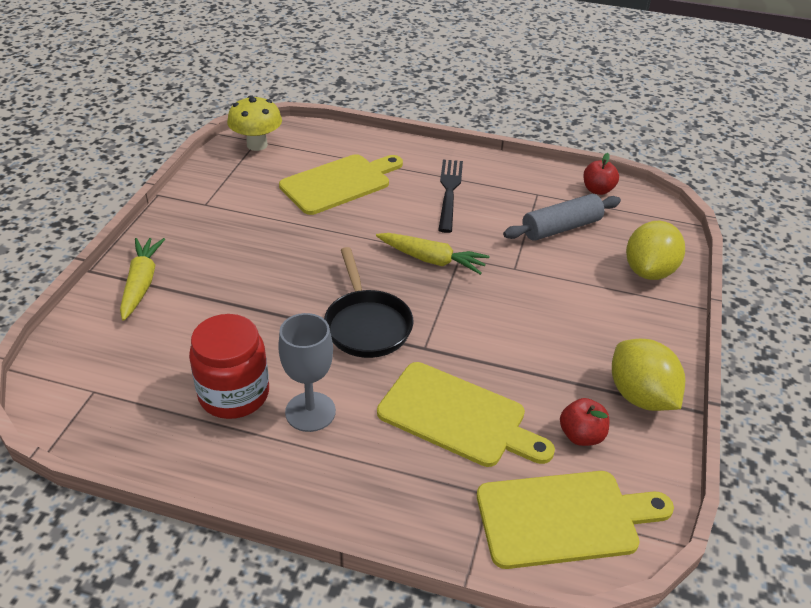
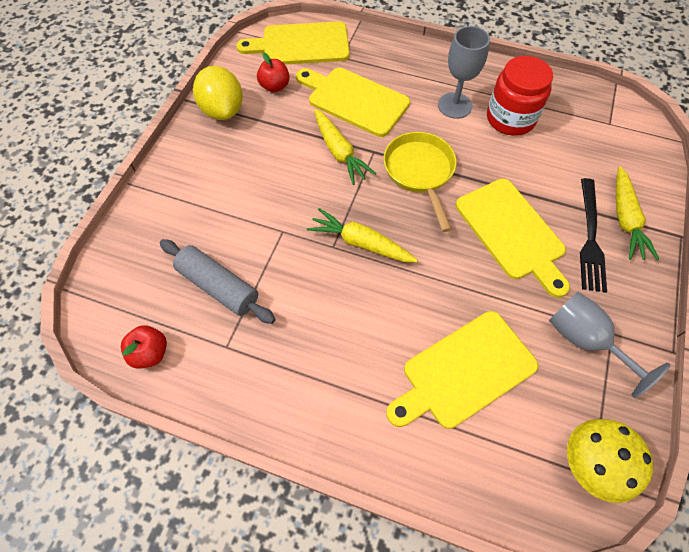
camera: 175 degrees left, 20 degrees up
(231, 200) = (585, 340): none -> grey goblet
(272, 270) = (512, 232): none -> yellow cutting board
(366, 325) = (420, 172): black pan -> yellow pan
(449, 192) = (331, 352): black fork -> black fork (590, 238)
(468, 345) = (339, 152): none -> yellow carrot
(561, 228) = (218, 287): grey rolling pin -> grey rolling pin turned 60 degrees clockwise
(649, 271) = (155, 225): yellow lemon -> none

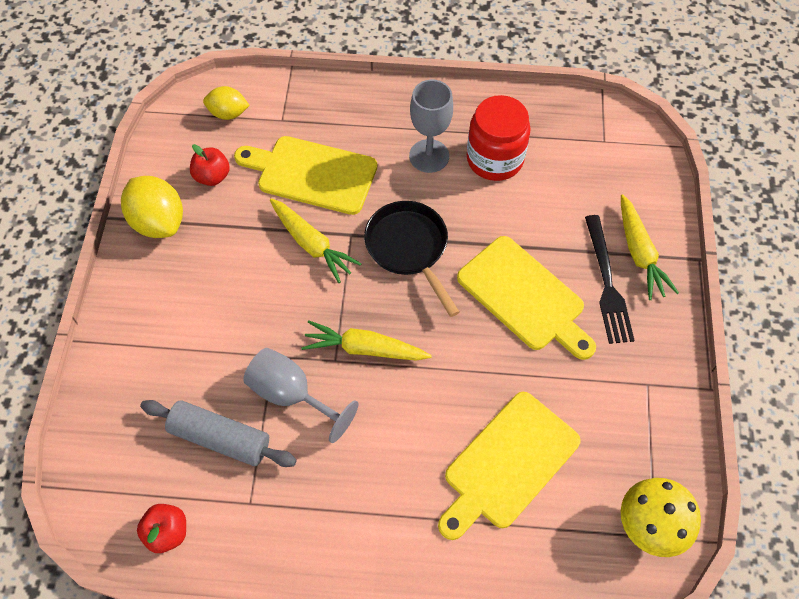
camera: 15 degrees left, 0 degrees up
(301, 44) = (228, 113): yellow cutting board -> yellow lemon
(420, 172) = (409, 248): yellow pan -> black pan
(585, 340) = (622, 399): grey goblet -> grey goblet (291, 394)

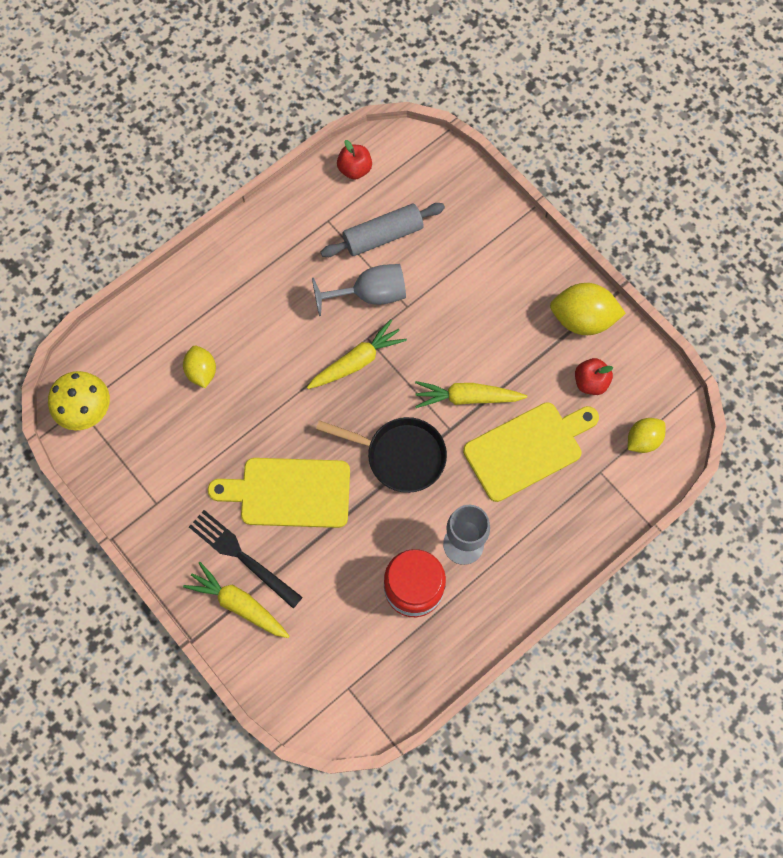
camera: 135 degrees right, 10 degrees up
(507, 464) = (201, 372): yellow cutting board -> yellow lemon

